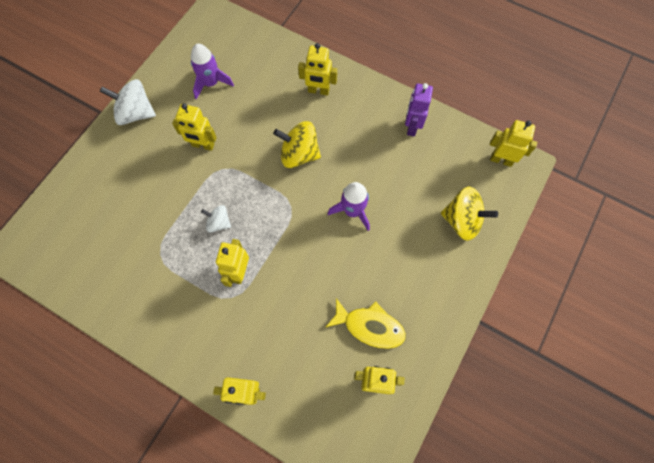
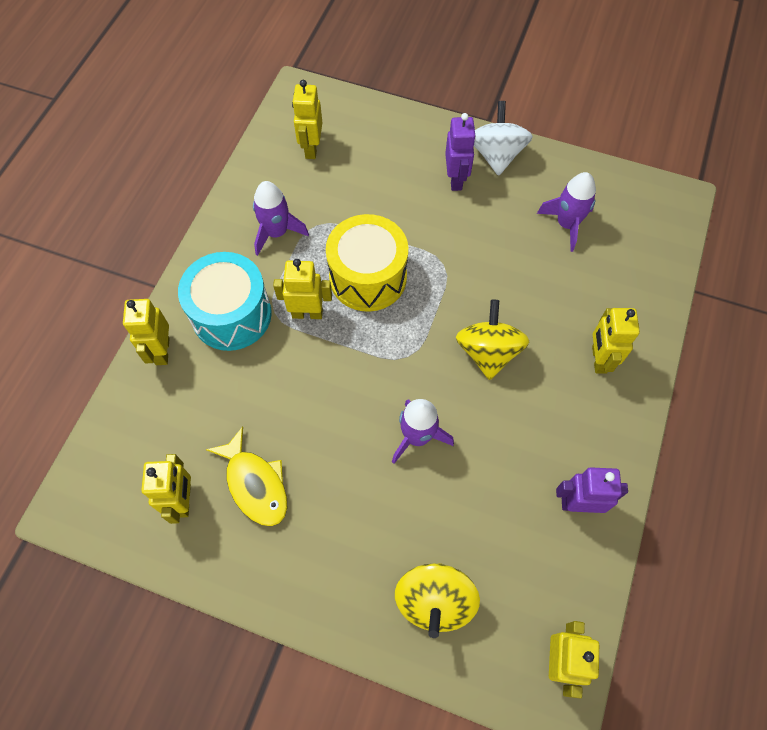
camera: 80 degrees right, 5 degrees down
(149, 145) = (456, 179): none -> purple robot
(158, 287) = (277, 232): none -> purple rocket
(203, 145) = (471, 236): yellow robot -> yellow robot (311, 148)
(219, 223) = (368, 277): white spinning top -> yellow drum
(226, 331) = (231, 314): none -> turquoise drum
(370, 326) = (255, 484): yellow fish -> yellow fish turned 45 degrees counterclockwise

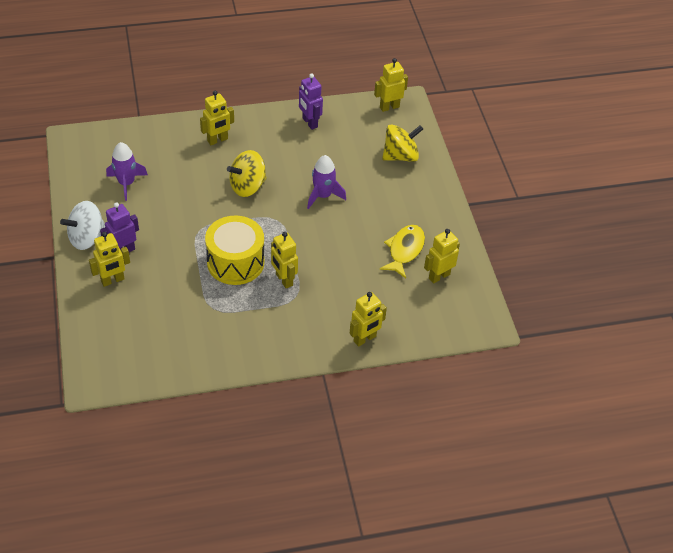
camera: 125 degrees left, 15 degrees down
(231, 314) = (313, 317): turquoise drum -> none
(277, 232) = (234, 327): purple rocket -> none
(311, 148) = (146, 345): yellow robot -> yellow robot (112, 280)

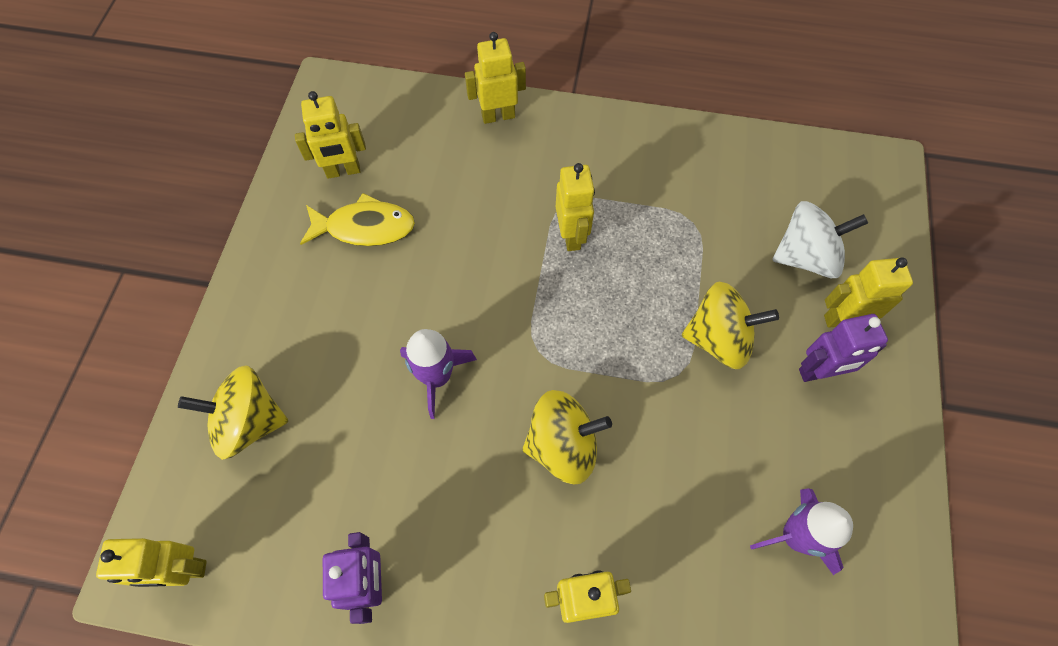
camera: 155 degrees left, 15 degrees up
(87, 238) = (882, 421): white spinning top -> white spinning top (805, 256)
(182, 251) = (718, 339): none -> yellow spinning top
(235, 262) = (636, 290): yellow drum -> none
(404, 250) = (365, 227): yellow fish -> yellow fish turned 135 degrees counterclockwise

